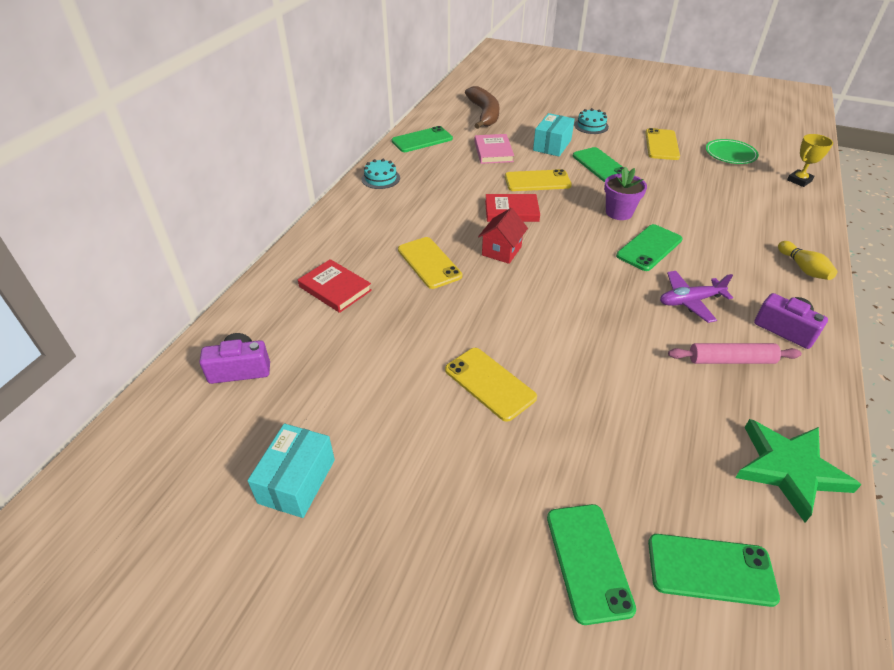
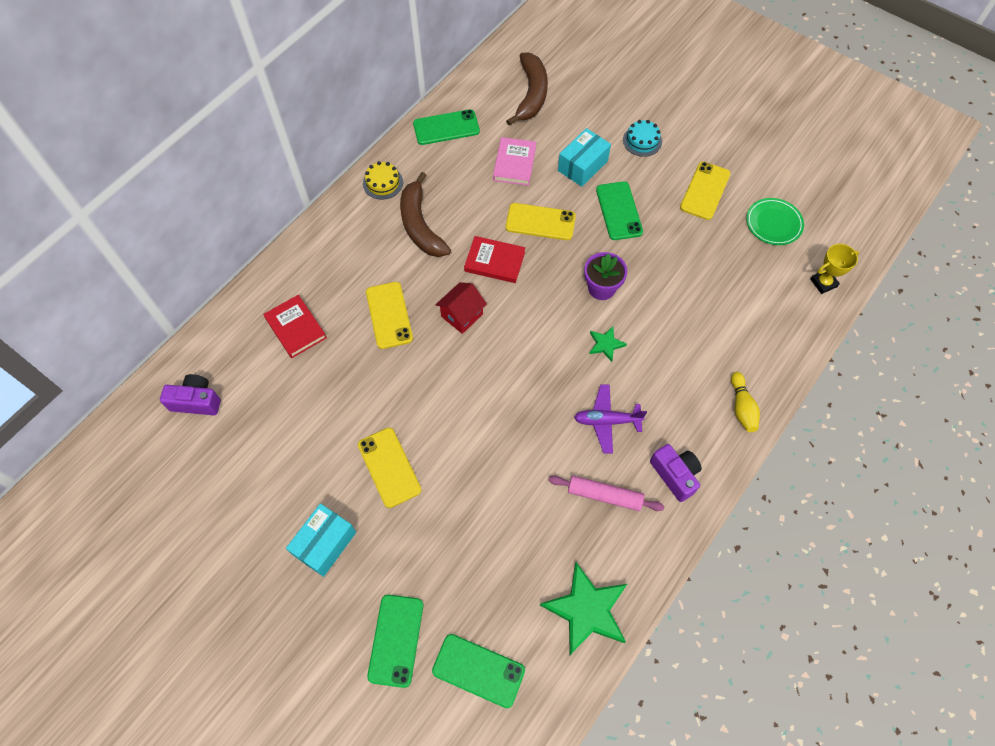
camera: 15 degrees right, 20 degrees up
(297, 481) = (215, 519): turquoise box -> turquoise box (325, 543)
(380, 178) = (383, 183): turquoise cake -> yellow cake
(429, 199) = (420, 225): none -> brown banana
(649, 248) = (606, 344): green phone -> green star

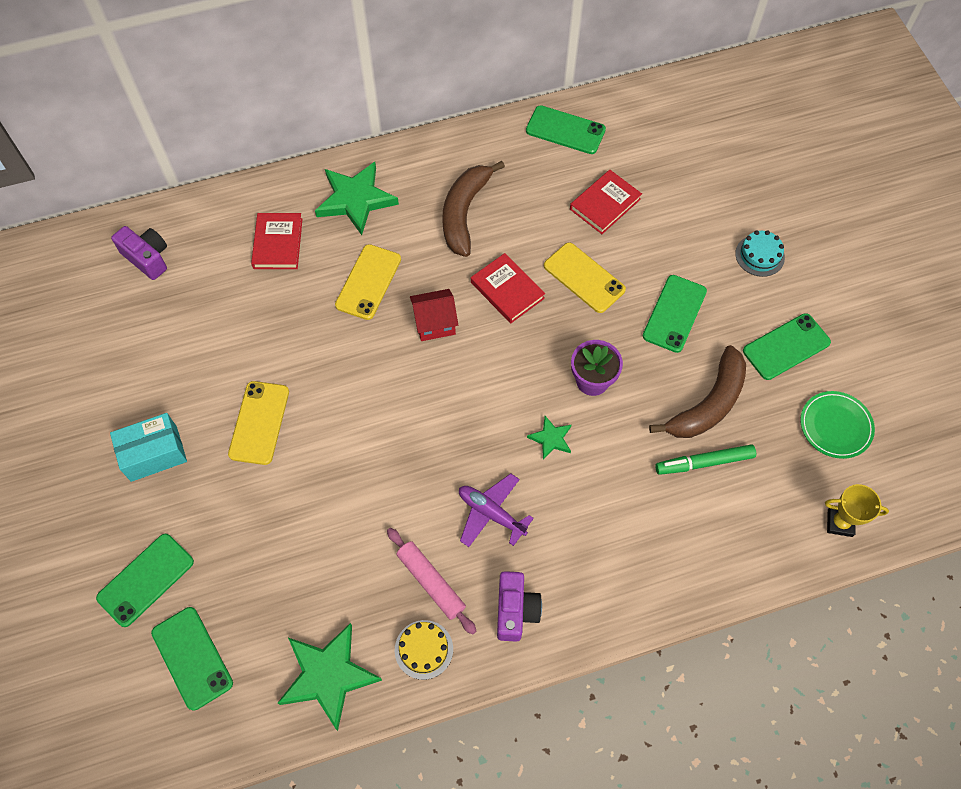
camera: 35 degrees right, 0 degrees up
(331, 261) = (356, 200): none -> green star
(383, 183) = (461, 151): yellow cake -> yellow cake (423, 649)
(514, 163) = (605, 204): pink book -> red book
(531, 95) = (679, 143): brown banana -> brown banana (708, 404)
(582, 166) = (673, 246): turquoise box -> none
(705, 191) = (786, 347): yellow phone -> green phone
(714, 297) = (704, 462): none -> green marker
(742, 407) = (639, 591): yellow bowling pin -> none

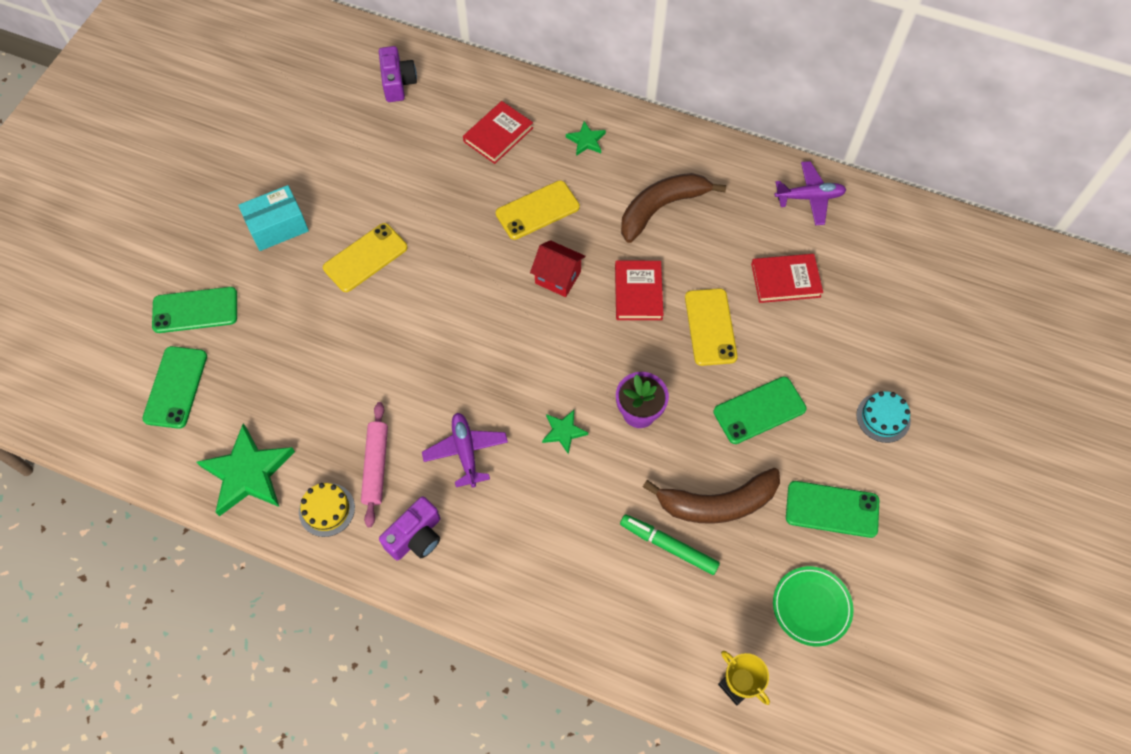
camera: 40 degrees right, 0 degrees up
(154, 453) = (278, 227): turquoise box -> turquoise box turned 45 degrees counterclockwise
(356, 200) = (586, 140): green star -> green star, size x0.50
(565, 130) = (809, 197): green phone -> purple plane

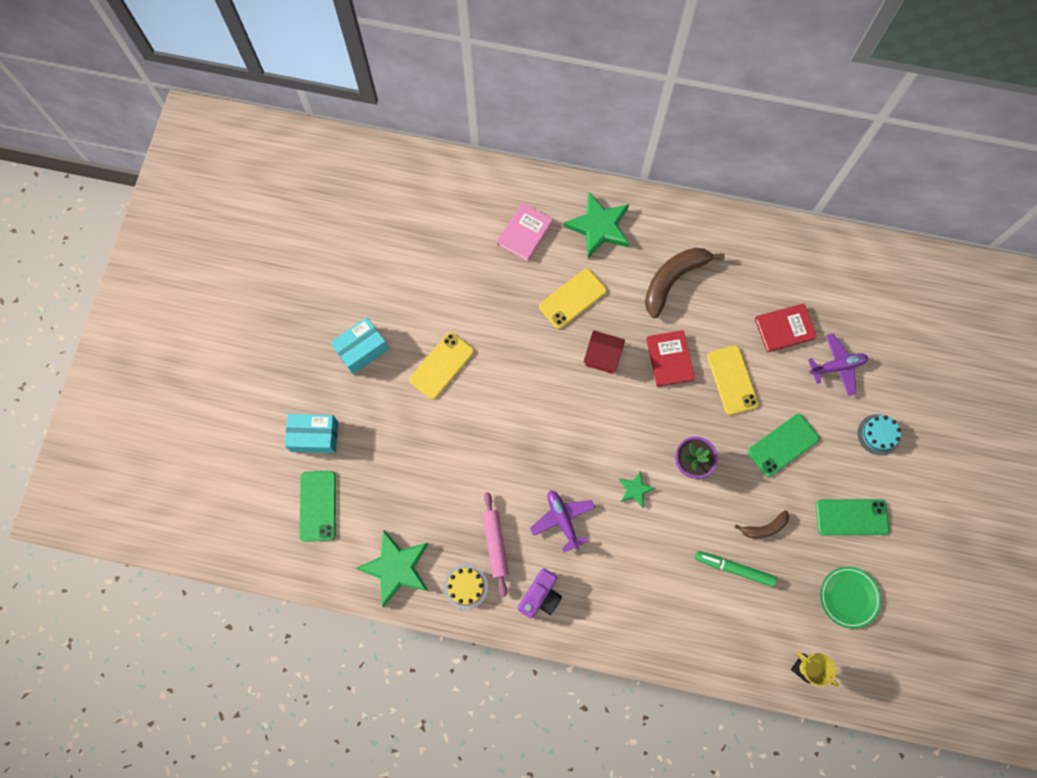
camera: 10 degrees left, 10 degrees up
(195, 310) = (314, 436): green phone -> turquoise box
(398, 83) = (428, 197): purple camera -> none
(498, 135) = (524, 233): red book -> pink book
(586, 140) = (599, 227): green star -> green star, size x2.01
(717, 503) = (764, 528): brown banana -> brown banana, size x0.53
(809, 197) = (791, 250): purple plane -> purple plane (837, 366)

